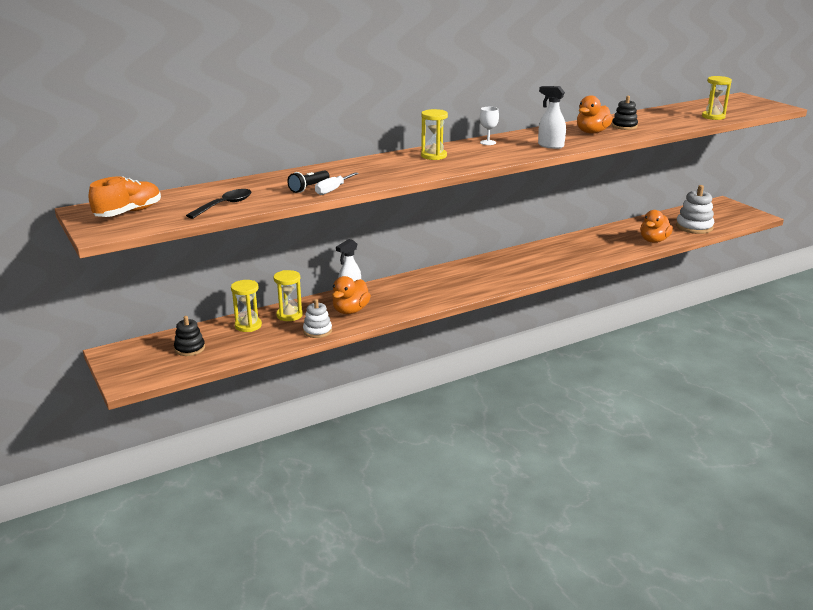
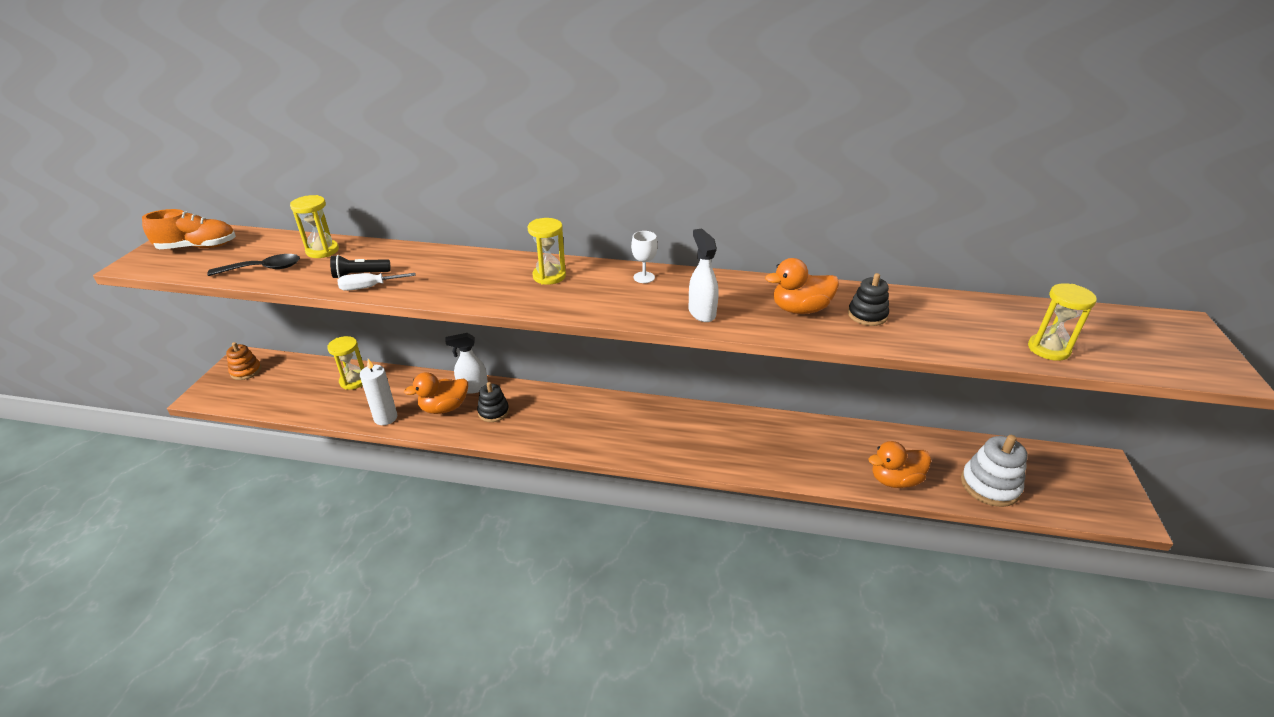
camera: 40 degrees right, 10 degrees up
(134, 357) = (246, 371): none -> orange stacking toy
(189, 348) = (285, 383): black stacking toy -> black stacking toy (493, 412)
(289, 315) = (396, 386): yellow hourglass -> yellow hourglass (322, 251)
(317, 331) = (385, 418): white stacking toy -> white candle

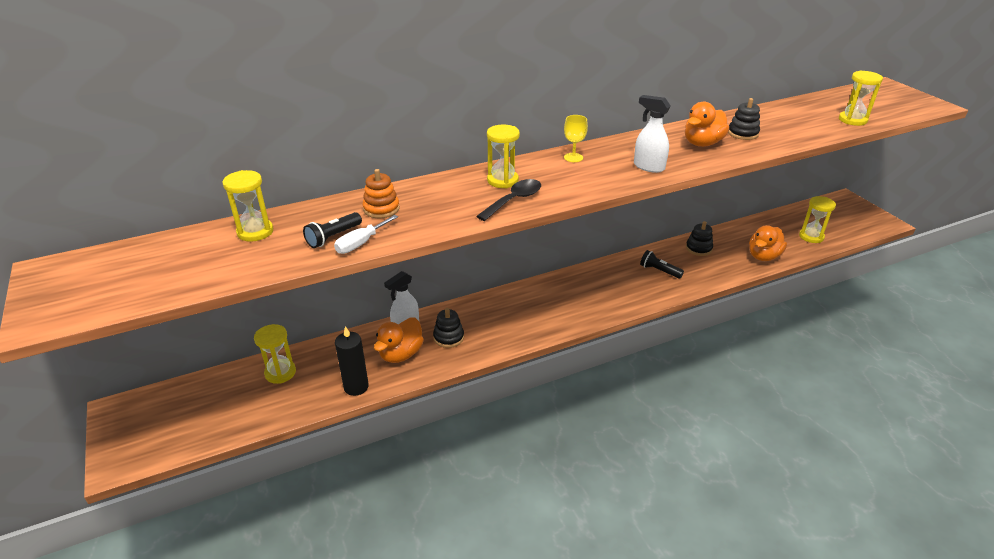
camera: 35 degrees left, 0 degrees up
(198, 247) = (94, 278): orange shoe -> none
(246, 371) = (139, 418): orange stacking toy -> orange stacking toy (381, 209)
(263, 269) = (217, 268): black spoon -> black spoon (514, 200)
(385, 418) = (356, 387): white candle -> black candle
(644, 277) = (573, 157): white goblet -> yellow goblet
(753, 441) = (659, 271): none -> black flashlight
(826, 437) = (698, 248): none -> black stacking toy
(989, 486) = (811, 236): white stacking toy -> yellow hourglass

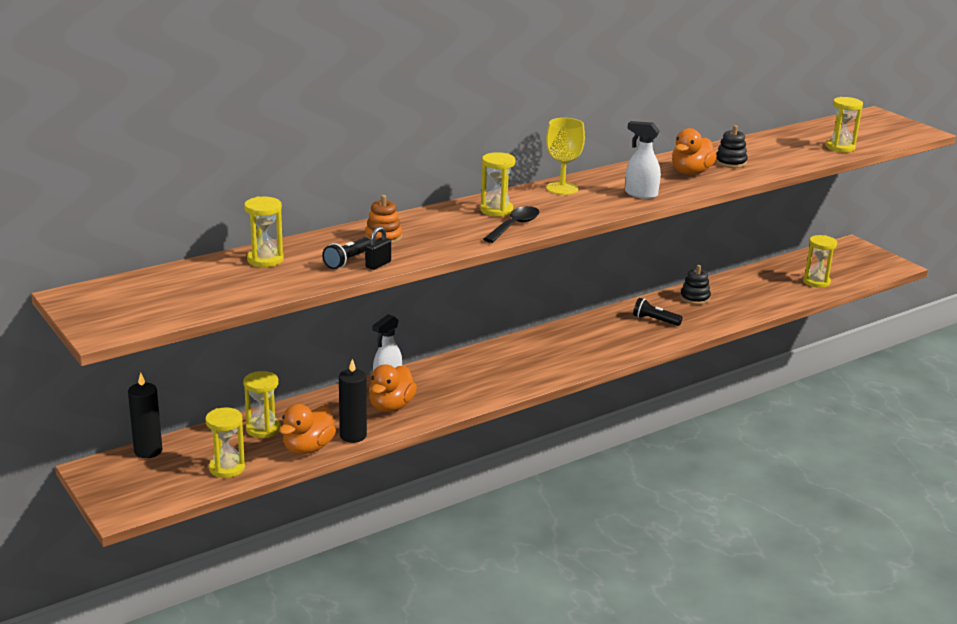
camera: 10 degrees left, 10 degrees down
(172, 391) = (148, 451): none -> black candle
(231, 418) = (227, 468): none -> yellow hourglass
(361, 243) = (378, 264): white screwdriver -> black padlock
(448, 337) = (438, 389): black stacking toy -> none
(573, 157) = (562, 188): yellow goblet -> yellow goblet, size x1.58
(763, 256) = (766, 302): orange duck -> orange duck (308, 448)

